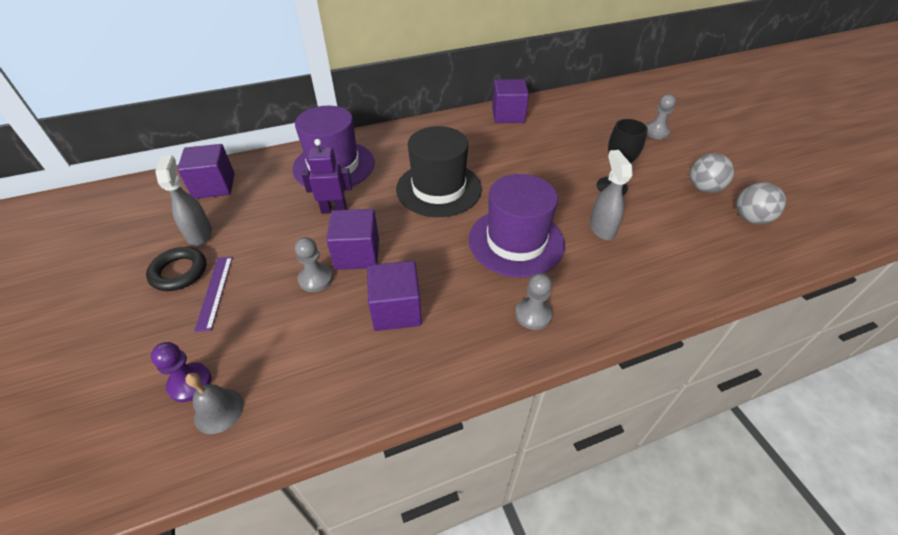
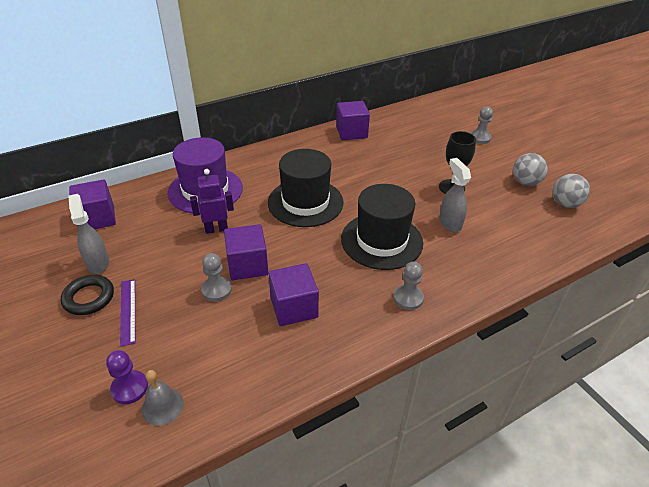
camera: 10 degrees left, 5 degrees down
(516, 241) = (381, 241): purple hat -> black hat

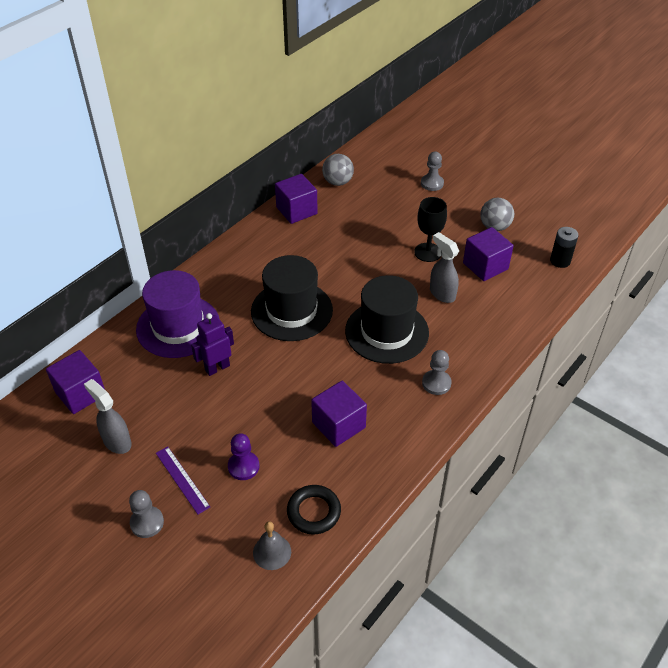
camera: 20 degrees left, 5 degrees up
(89, 298) = (133, 479): black ring -> black ring (314, 512)
(129, 388) = (232, 547): purple pawn -> purple pawn (243, 466)
(216, 290) = (256, 431): grey pawn -> grey pawn (147, 523)
(247, 265) = (271, 396): purple cube -> purple cube (485, 266)
(565, 204) = (538, 241): grey ball -> grey ball (338, 182)
(582, 225) = (560, 261): none -> black battery

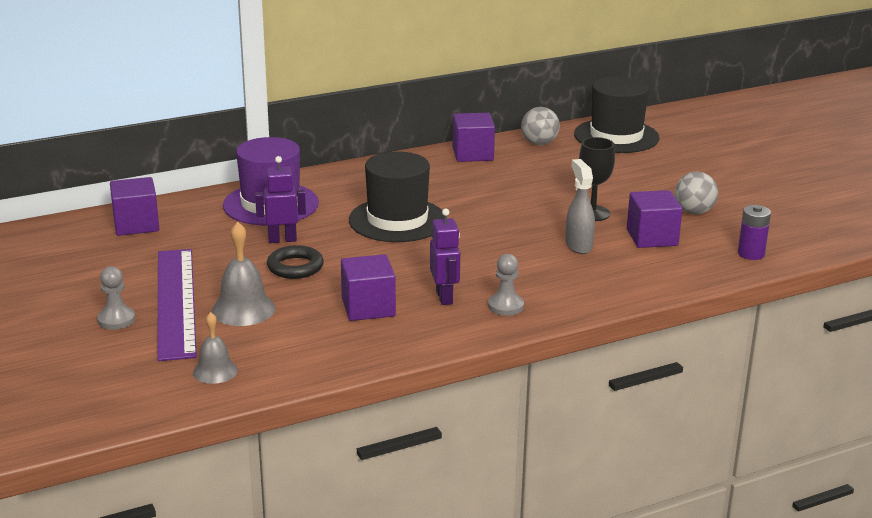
camera: 25 degrees right, 20 degrees down
(117, 441) = (139, 262): grey spray bottle -> none
(182, 479) = (176, 302): purple ruler -> purple ruler, size x2.20
(243, 466) = (243, 309): purple pawn -> grey bell
(314, 512) = (283, 357): black ring -> black ring (295, 267)
(386, 332) = (486, 258): black hat -> black hat (616, 136)
(387, 390) = (444, 297): none -> purple robot
(432, 183) = (649, 165): grey pawn -> none
(560, 261) = (751, 254): black battery -> purple battery

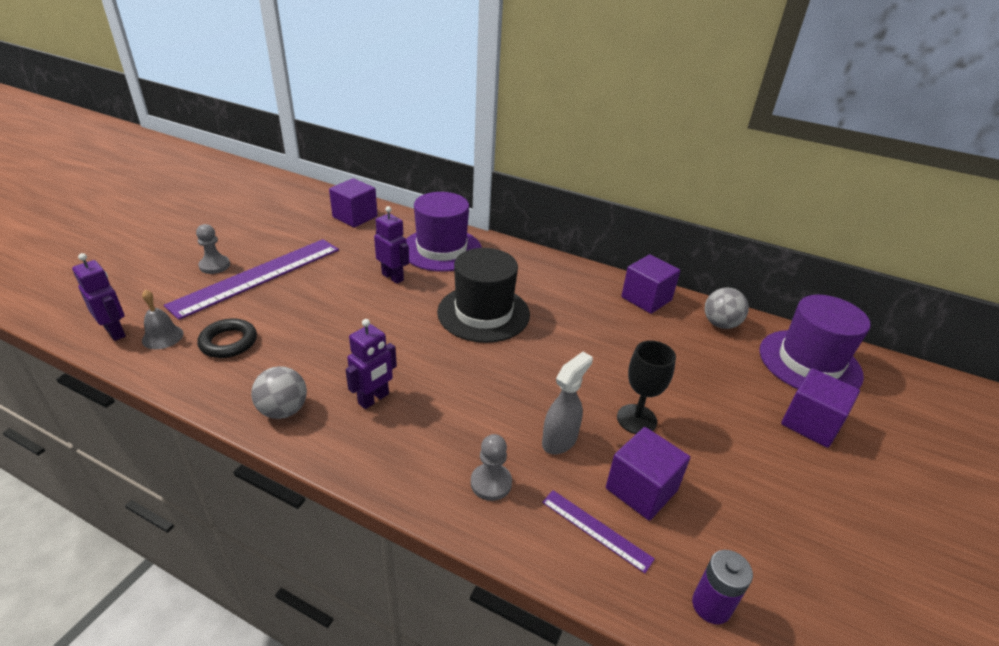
camera: 50 degrees right, 10 degrees up
(168, 394) = (115, 332): none -> purple robot
(243, 309) = (268, 307): grey bell -> none
(295, 267) = (355, 301): black ring -> black ring (228, 342)
(368, 307) = (319, 364): purple cube -> purple cube (811, 423)
(505, 306) = (390, 445): grey pawn -> grey pawn (491, 483)
(616, 136) = (809, 362): black hat -> purple hat
(665, 264) = (596, 530): none -> purple ruler
(694, 212) = (741, 498): grey ball -> grey ball (283, 410)

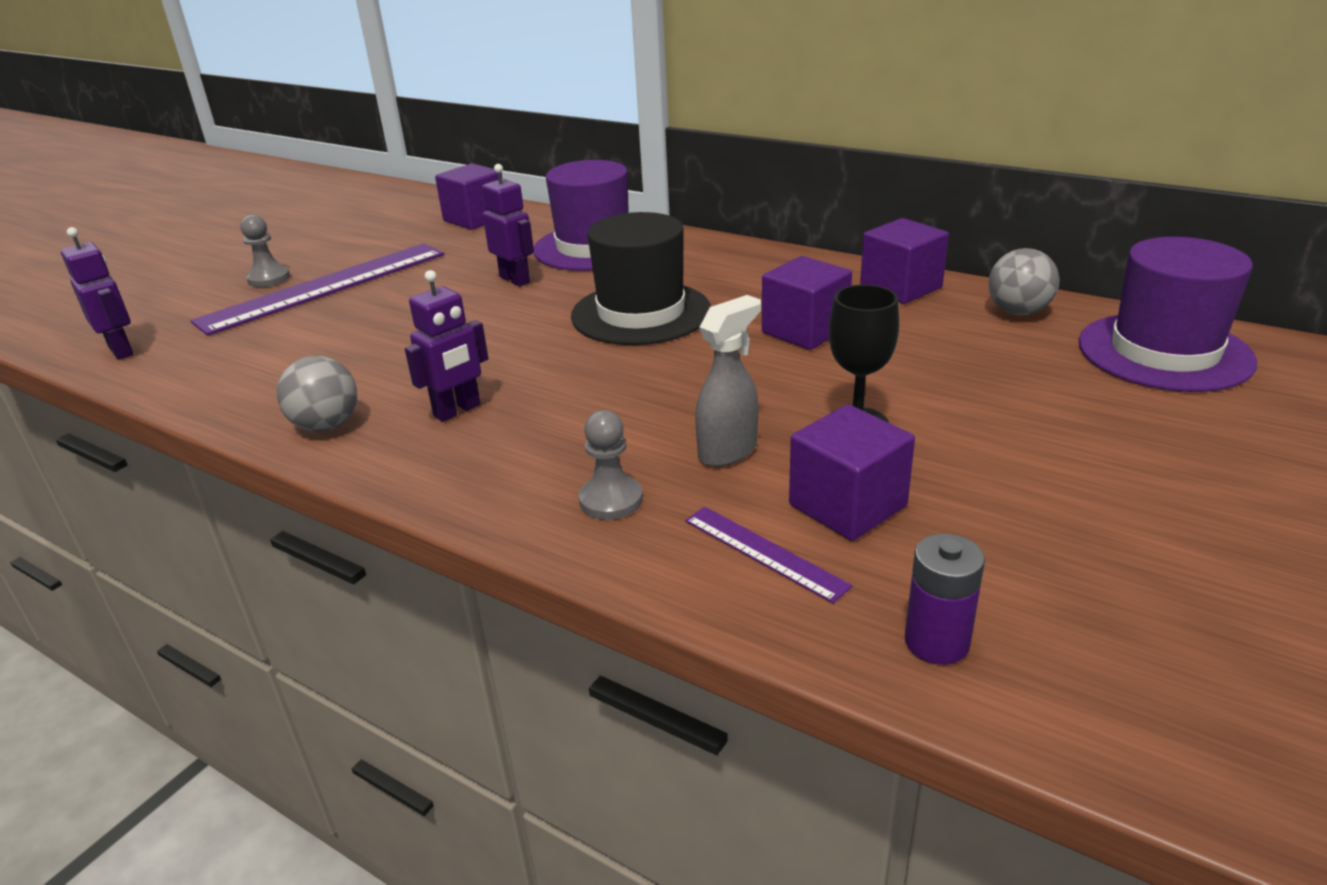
camera: 10 degrees right, 5 degrees down
(162, 337) = (182, 354): grey bell -> none
(228, 342) = (268, 356): black ring -> none
(811, 423) = (1152, 424): purple cube -> purple cube (805, 331)

